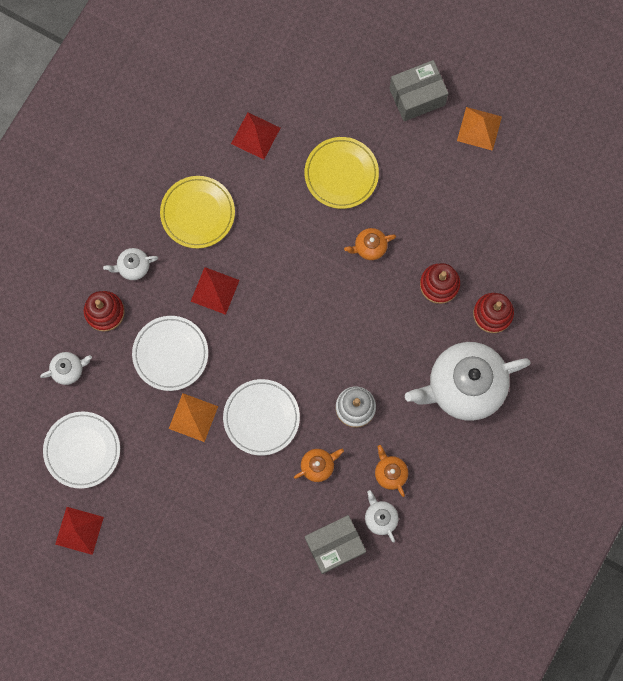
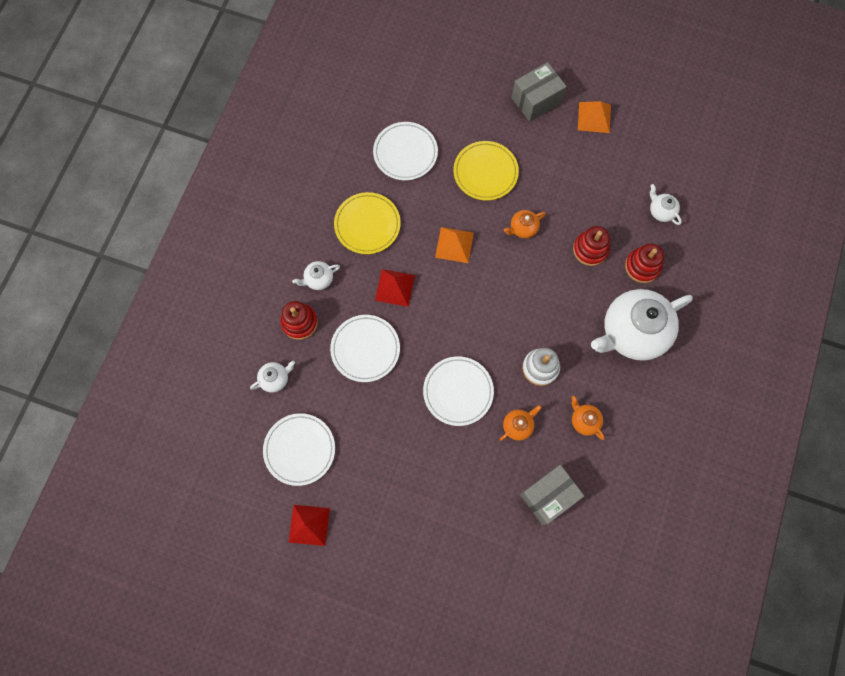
camera: 10 degrees left, 5 degrees down
(193, 417) = (396, 402): orange pyramid -> orange pyramid (454, 244)
(255, 135) = (405, 153): red pyramid -> white plate
(380, 517) = (584, 463): white teapot -> white teapot (661, 211)

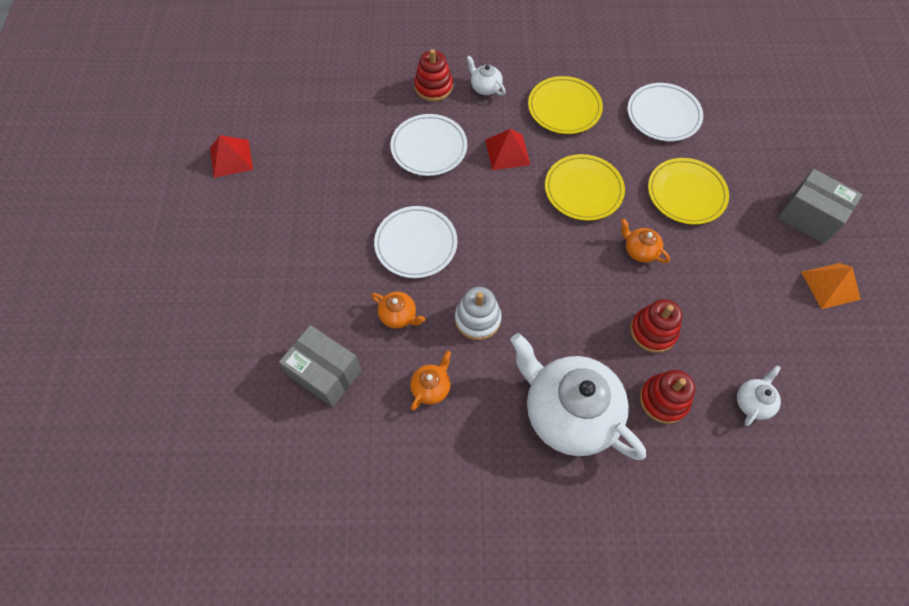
camera: 70 degrees right, 10 degrees down
(275, 379) = (368, 87): white teapot -> none
(299, 449) = (304, 127): white plate -> none
(454, 244) = (583, 190): orange pyramid -> yellow plate

